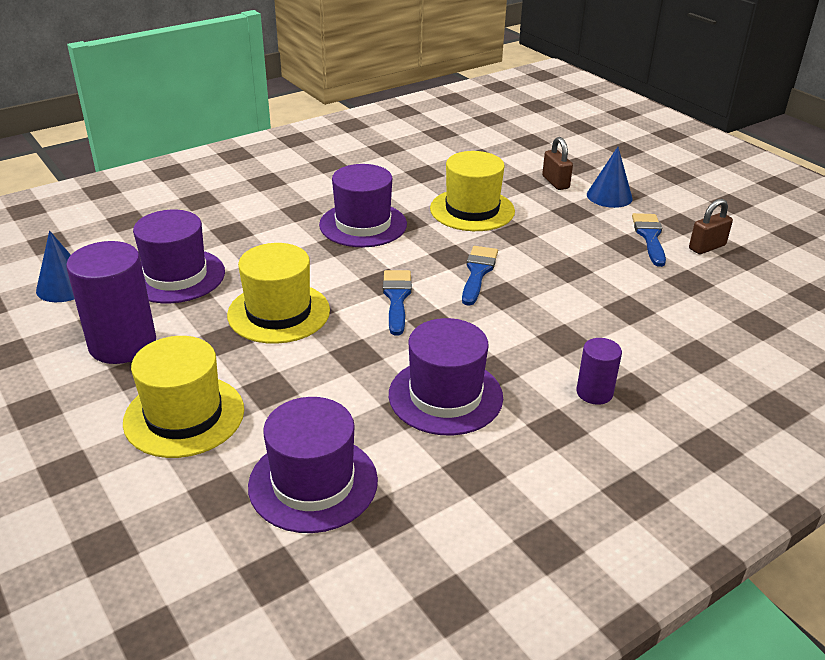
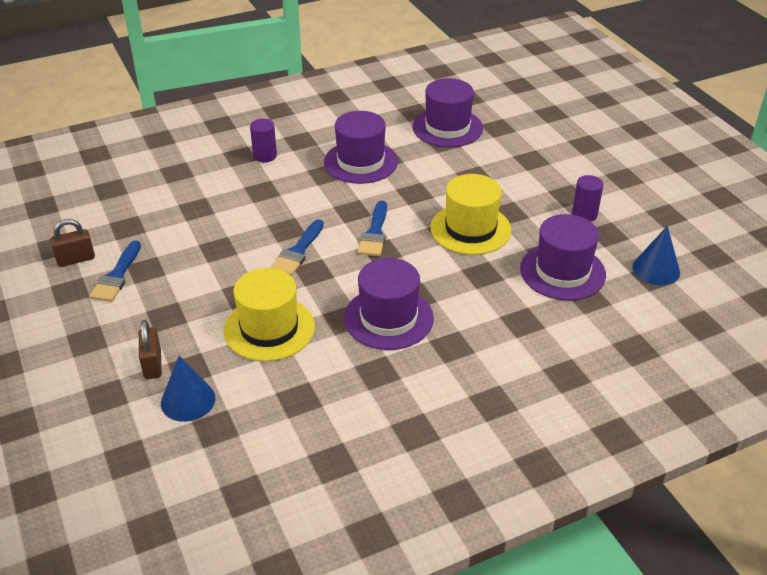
camera: 170 degrees left, 5 degrees up
(122, 344) = (584, 214): purple cylinder -> purple cylinder, size x0.53
(184, 416) = (526, 165): yellow hat -> none
(609, 196) = (110, 335): blue cone -> blue cone (188, 400)

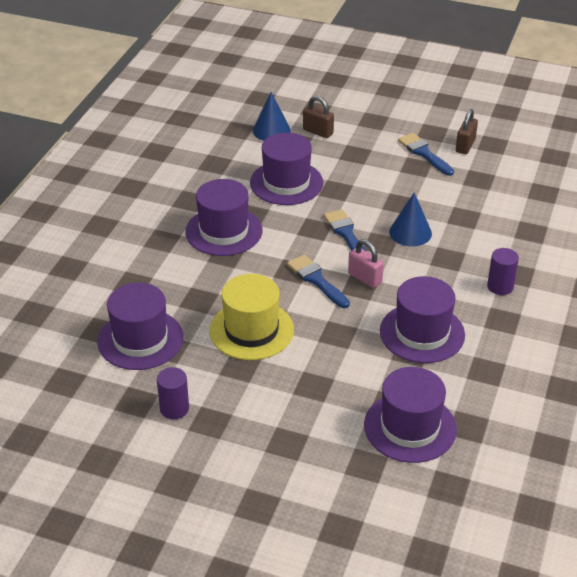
camera: 135 degrees right, 0 degrees up
(269, 328) = (286, 183): yellow hat -> purple hat
(339, 213) = (365, 278): none -> pink padlock
(656, 269) = (66, 390): blue cone -> blue cone (410, 232)

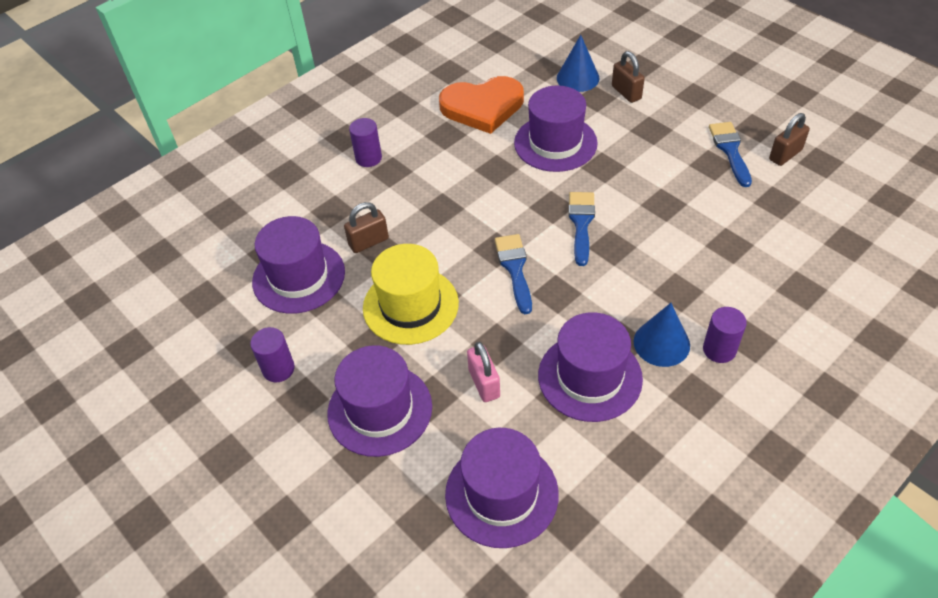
camera: 30 degrees right, 10 degrees up
(135, 235) = (368, 158): none -> purple cylinder
(182, 297) = (369, 242): none -> brown padlock
(206, 171) = (482, 107): none -> orange heart
(224, 231) = (456, 180): purple hat -> purple hat (380, 409)
(365, 278) = (568, 284): pink padlock -> pink padlock (484, 383)
(410, 232) = (654, 244): blue cone -> blue cone (661, 343)

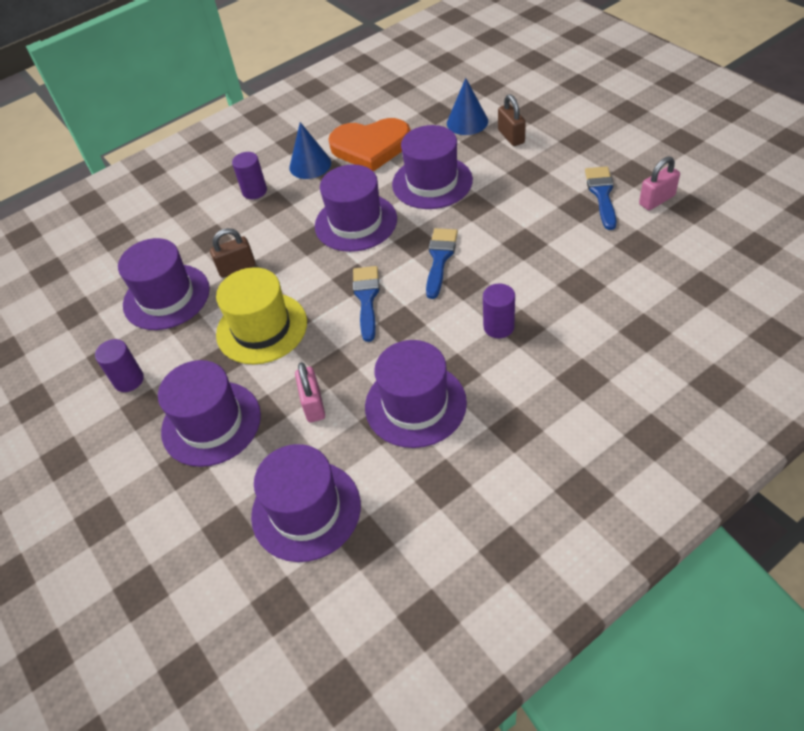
camera: 10 degrees right, 0 degrees up
(485, 188) = (356, 222): none -> purple hat
(661, 343) = (492, 376): blue cone -> blue cone (310, 165)
(719, 350) = (548, 386): purple cylinder -> purple cylinder (498, 327)
(785, 155) = (656, 200): brown padlock -> pink padlock

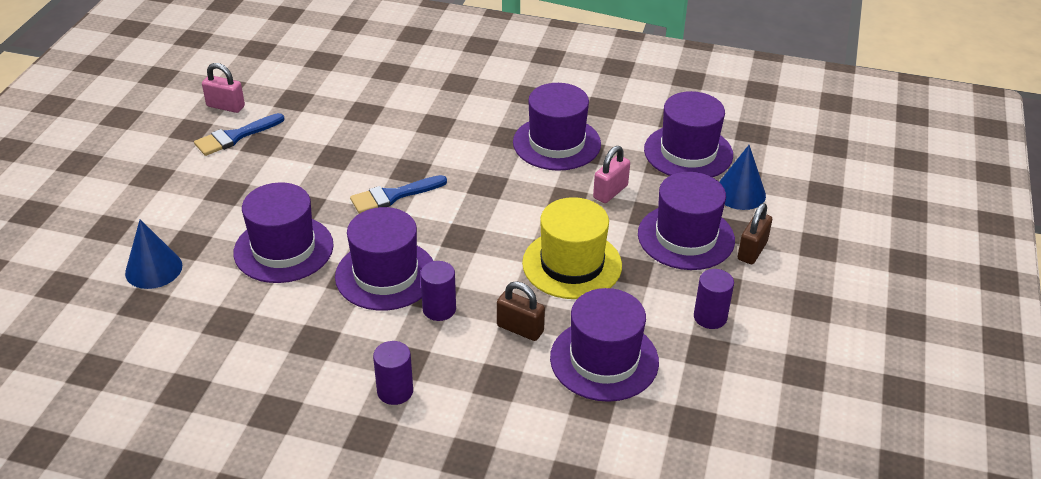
camera: 135 degrees left, 10 degrees down
(310, 165) = (313, 367): blue cone -> blue cone (740, 193)
(366, 298) = (479, 217): blue brush -> none
(371, 147) = (246, 329): orange heart -> none
(498, 327) = (445, 134): purple cylinder -> purple cylinder (439, 309)
(511, 137) = (168, 224): brown padlock -> brown padlock (752, 251)

